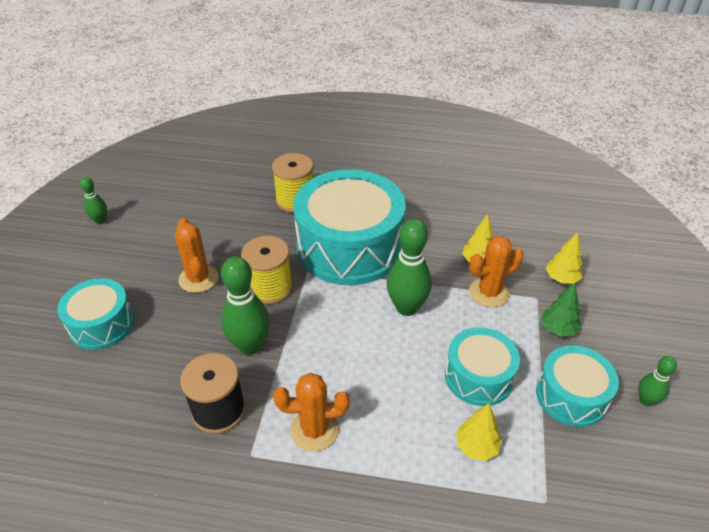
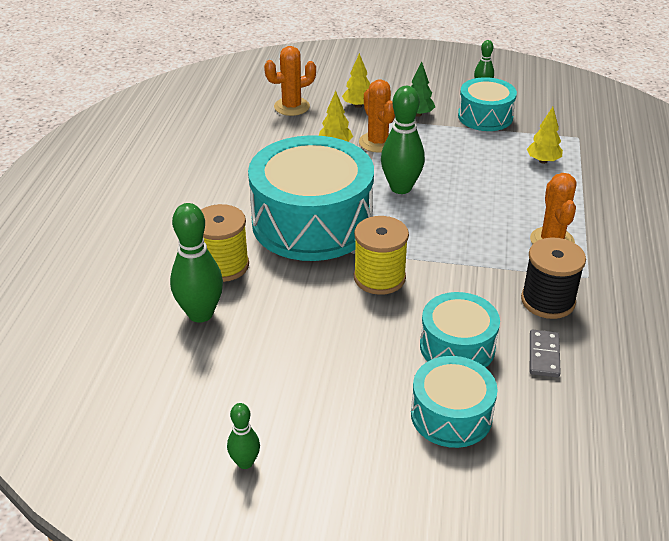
camera: 90 degrees left, 5 degrees down
(147, 395) = (544, 355): none -> grey domino
(198, 279) = (367, 337): orange cactus -> orange cactus (291, 107)
(250, 345) = (464, 286): green bowling pin -> green bowling pin (200, 314)
(478, 376) = (475, 155): turquoise drum -> turquoise drum (457, 346)

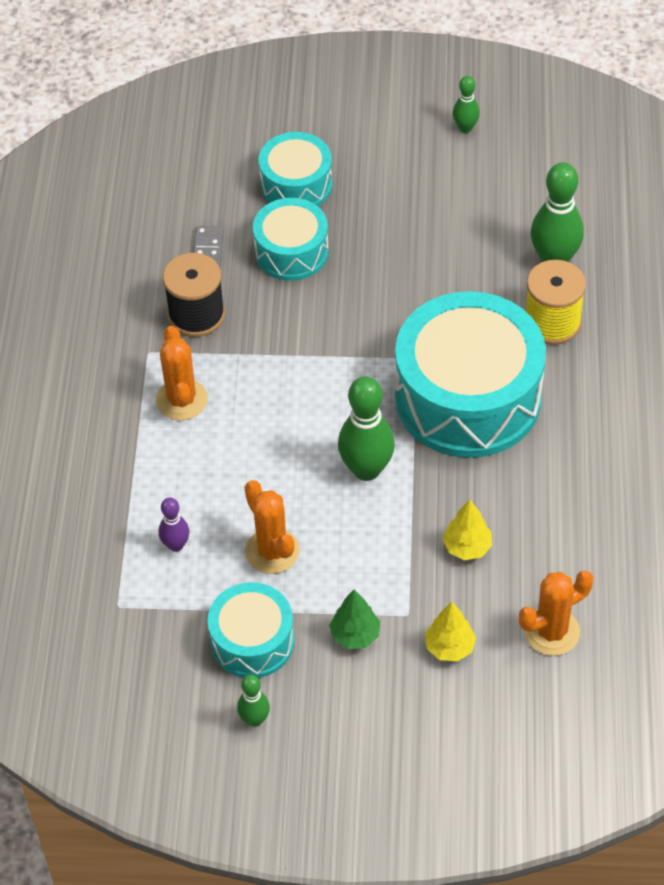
camera: 175 degrees right, 15 degrees up
(377, 142) = (408, 559): orange cactus -> orange cactus (272, 551)
(379, 278) = (377, 325): yellow spool -> none
(543, 161) = (176, 545): yellow tree -> purple bowling pin

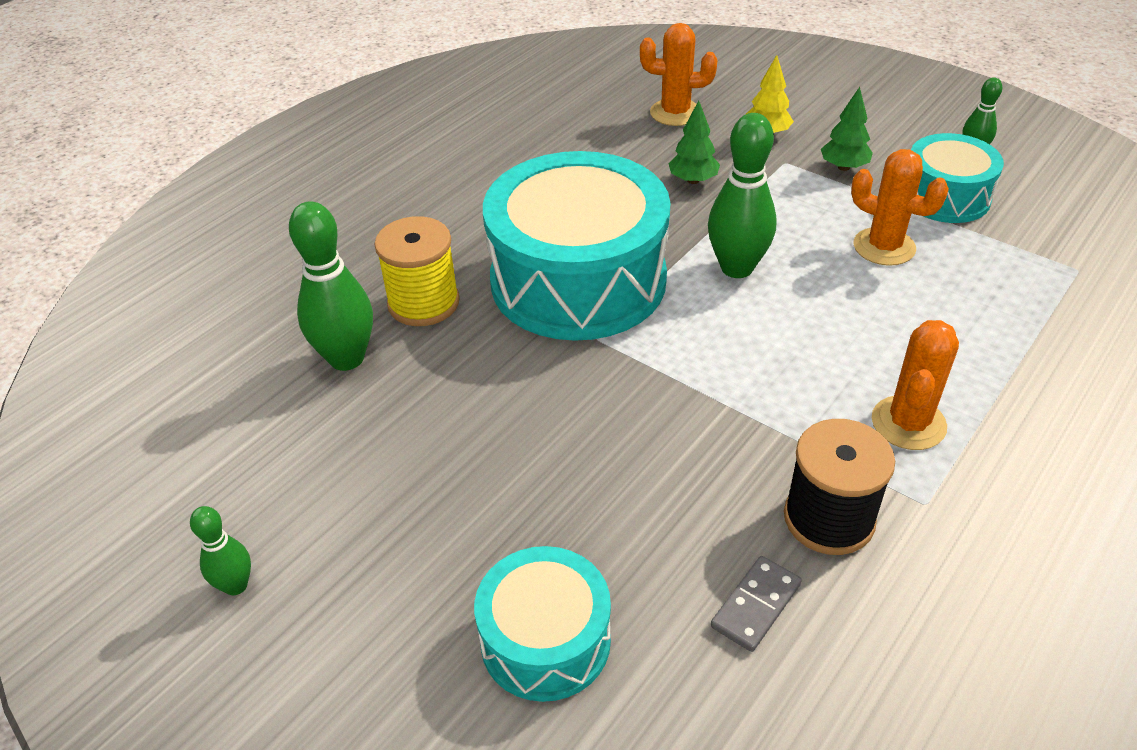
camera: 145 degrees left, 10 degrees down
(176, 545) = (988, 291): purple bowling pin -> none
(272, 551) = (884, 247): orange cactus -> orange cactus turned 60 degrees counterclockwise
(291, 251) = (635, 537): turquoise drum -> none
(467, 547) = (693, 180): yellow tree -> green tree

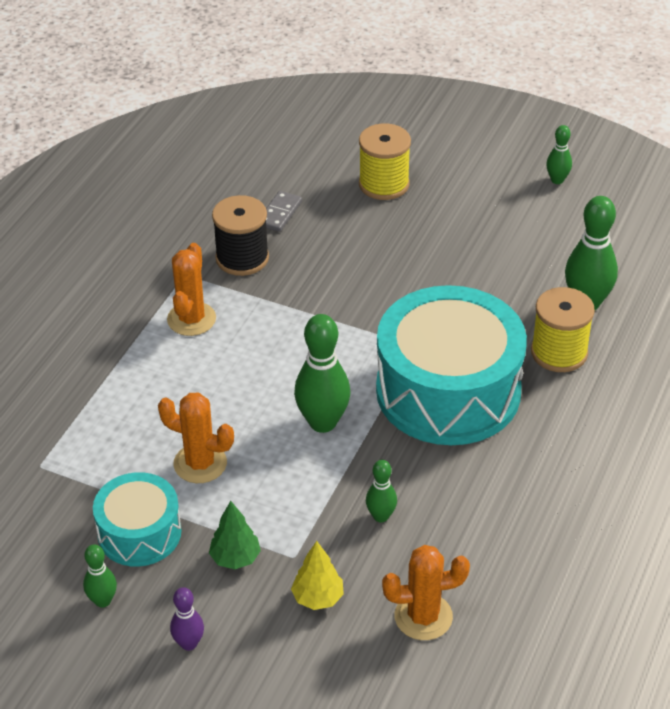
camera: 165 degrees right, 0 degrees up
(545, 640) = (384, 184): turquoise drum -> yellow spool
(693, 180) = (381, 516): green tree -> green bowling pin
(886, 119) = (189, 643): none -> purple bowling pin

